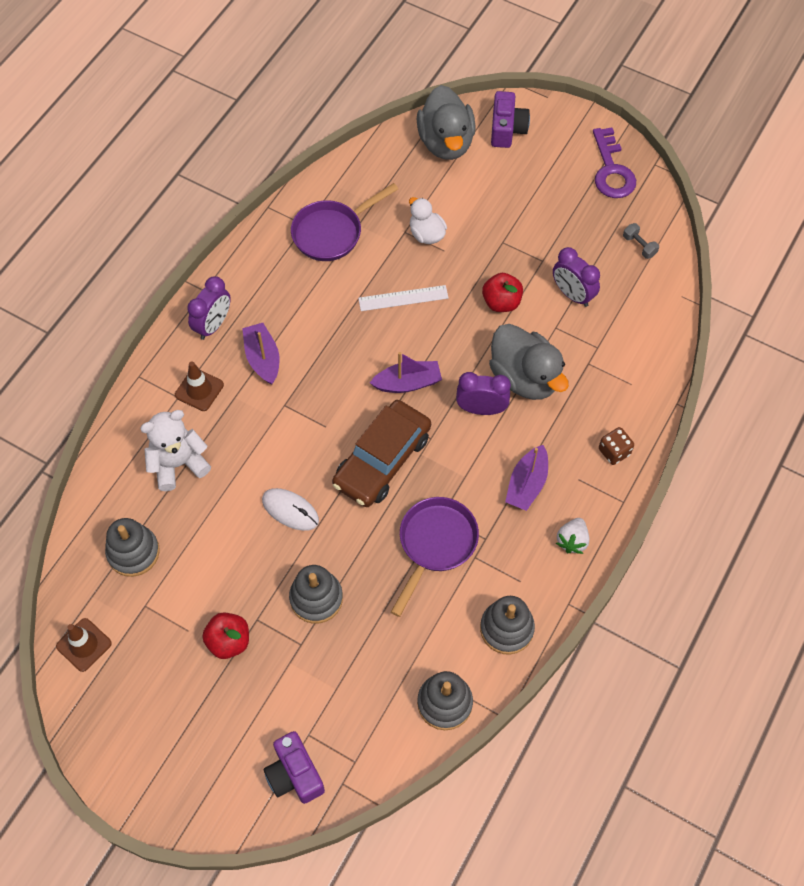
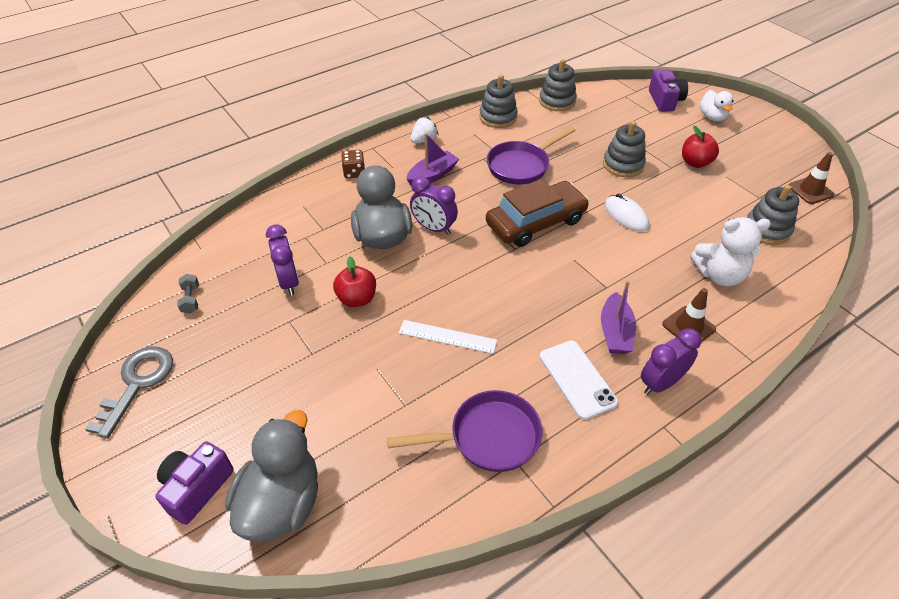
camera: 155 degrees left, 15 degrees down
(281, 302) = (577, 379): none -> white phone
(407, 383) = (485, 266): purple boat -> none
(426, 234) = (383, 392): white duck -> white duck (712, 117)
(611, 170) = (137, 384): purple key -> grey key

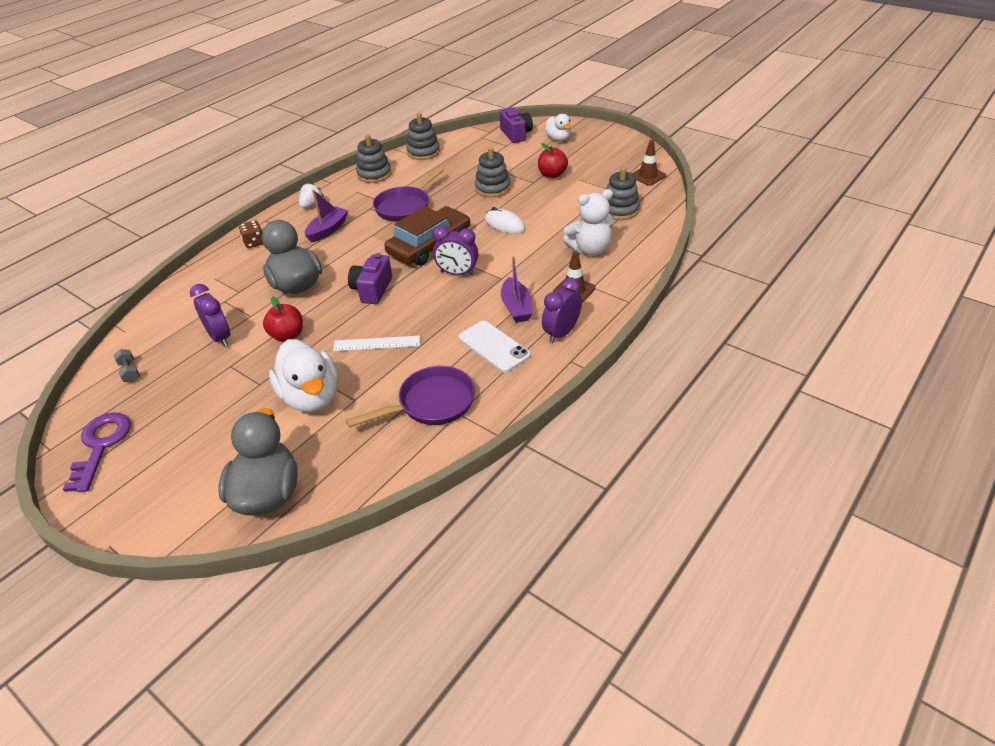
camera: 15 degrees left, 5 degrees down
(137, 384) = (101, 446): grey key -> purple key
(197, 488) = (186, 504): purple camera -> purple camera (372, 290)
(360, 387) = (311, 397): none -> white duck
(434, 228) = (341, 269): purple clock -> purple clock (457, 273)

